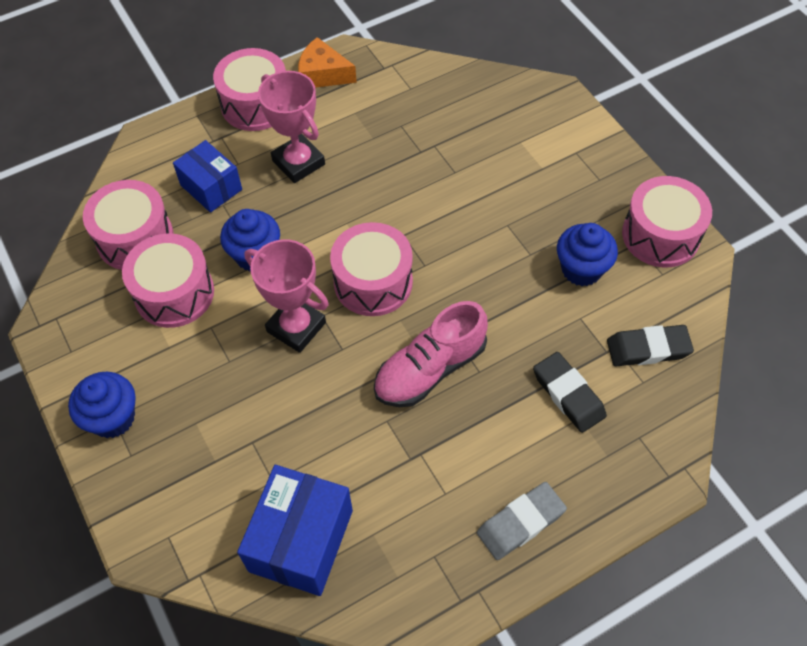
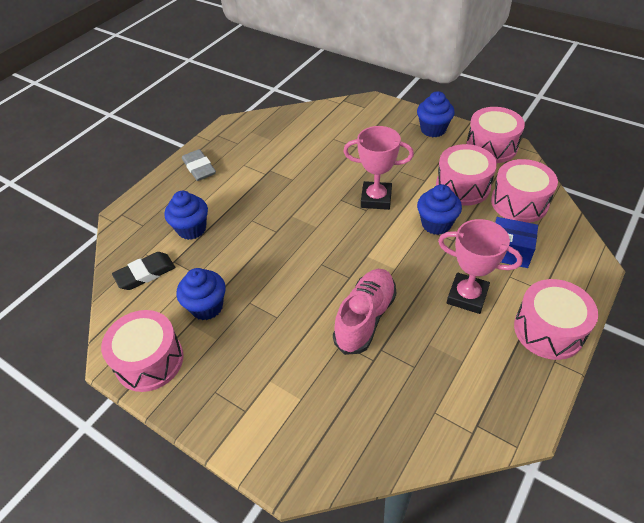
camera: 155 degrees right, 10 degrees down
(301, 540) = (303, 126): blue box -> none
(323, 74) = (524, 388): orange cheese -> none
(373, 282) = (348, 240): pink drum -> pink drum (491, 146)
(430, 369) = (282, 210): pink shoe -> pink shoe (365, 318)
(521, 523) = (199, 168): grey eraser -> grey eraser turned 60 degrees counterclockwise
(568, 394) = (192, 229): black eraser -> blue cupcake

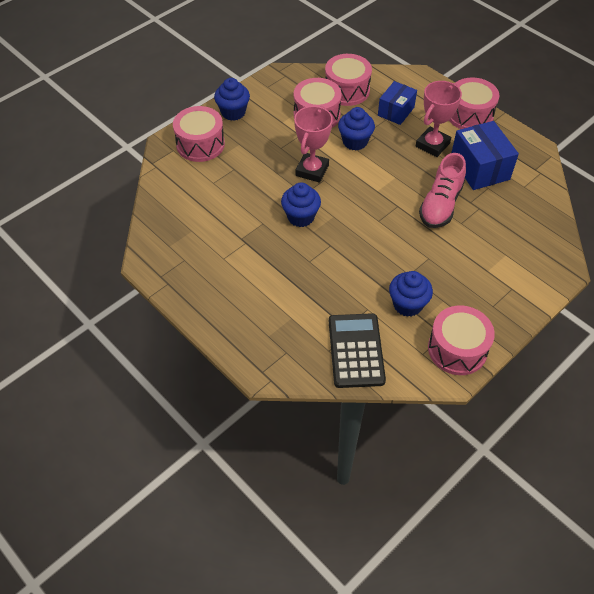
camera: 80 degrees left, 5 degrees up
(145, 273) = (356, 351): black eraser -> black calculator
(192, 229) = (306, 309): blue cupcake -> blue cupcake (300, 217)
(199, 168) = (213, 297): grey eraser -> none
(365, 318) = (440, 204): pink shoe -> pink shoe turned 105 degrees counterclockwise
(447, 353) = (479, 168): none -> blue box
(491, 146) = (273, 84): pink drum -> pink drum (200, 144)

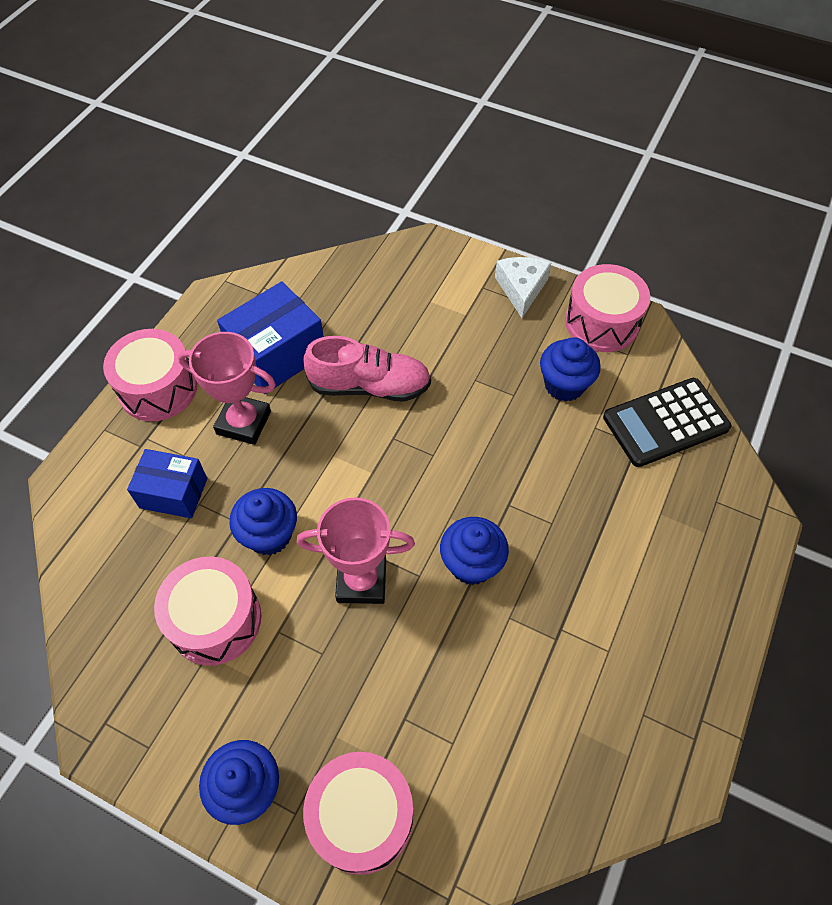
camera: 110 degrees left, 5 degrees up
(347, 90) = (131, 588): pink drum -> none
(504, 311) = (521, 289): none -> white cheese

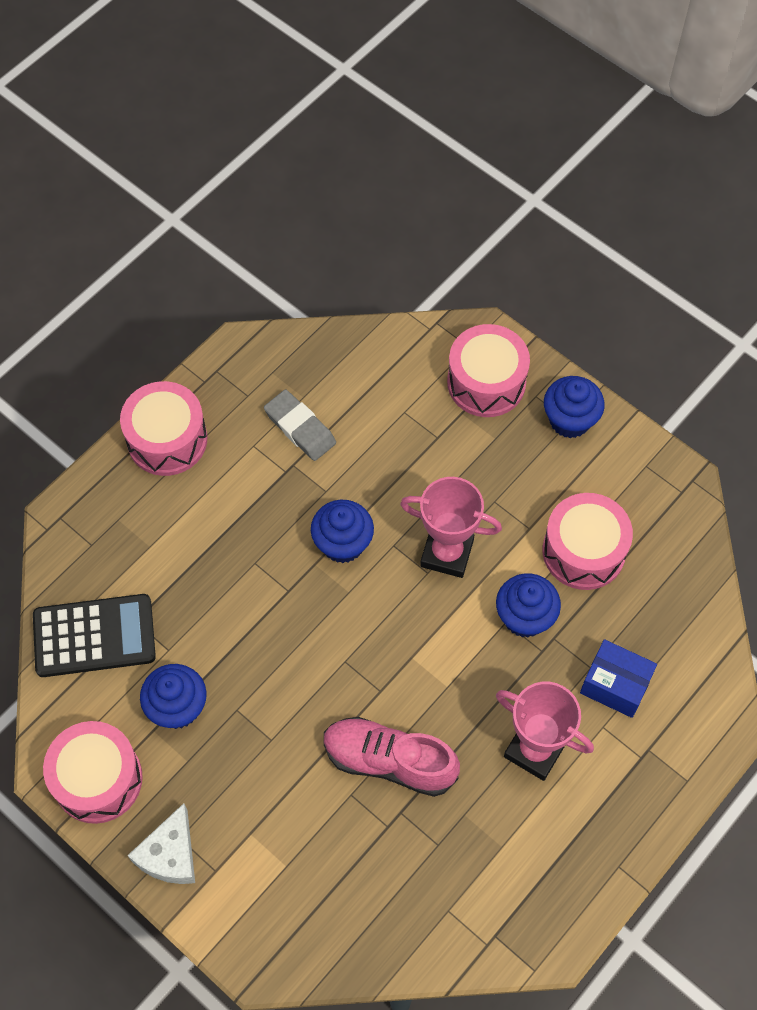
camera: 165 degrees left, 5 degrees up
(158, 388) = (626, 820): pink drum -> pink drum (167, 439)
(277, 355) = (485, 832): blue box -> none
(566, 687) = (300, 428): none -> grey eraser

